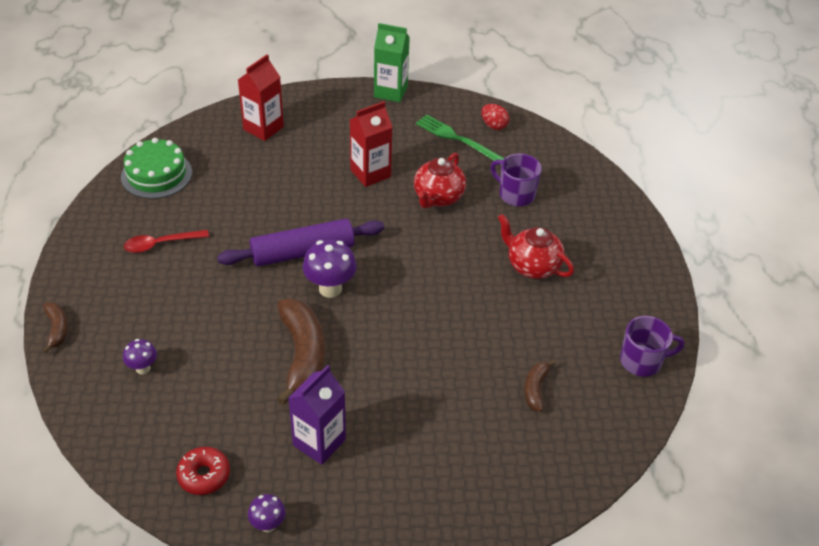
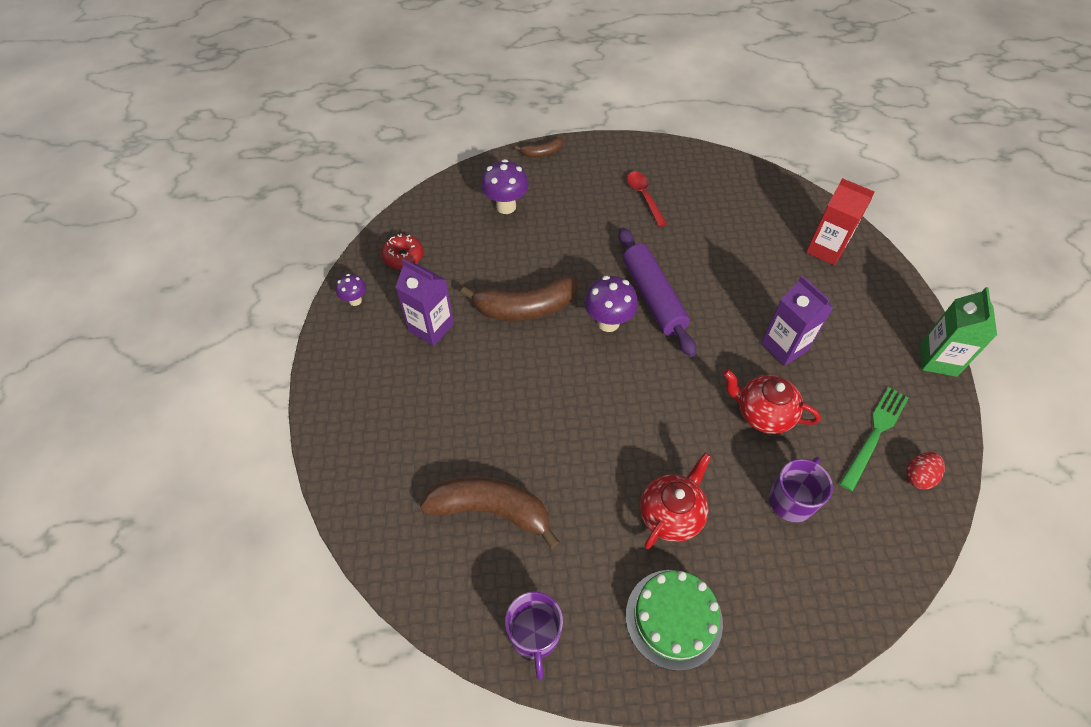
camera: 90 degrees right, 10 degrees up
(143, 368) = (506, 206): purple mushroom -> purple mushroom, size x1.73
(156, 174) = (732, 181): green cake -> green cake (673, 618)
(370, 173) = (784, 346): red carton -> purple carton
(535, 389) = (491, 509): brown banana -> brown banana, size x1.99

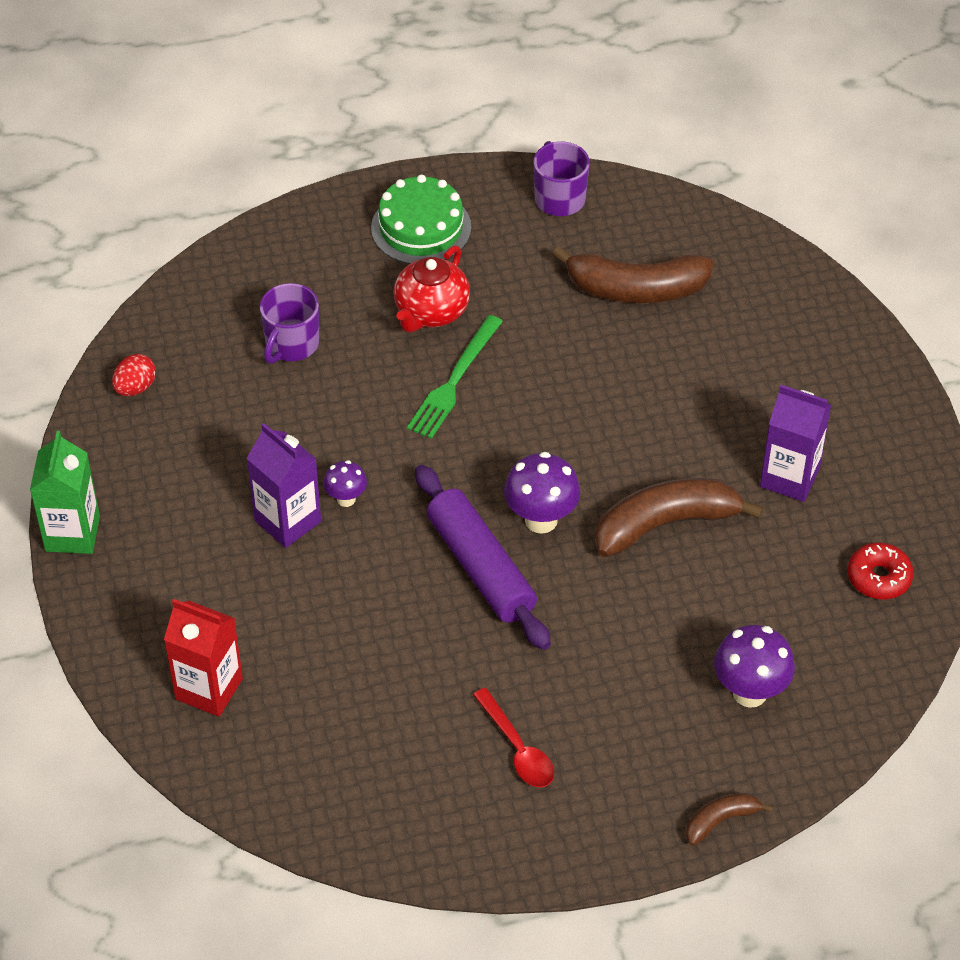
camera: 170 degrees right, 5 degrees down
(355, 300) = (915, 499): purple mushroom -> purple mushroom (346, 499)
(763, 413) = (321, 431): red teapot -> none
(874, 434) = (180, 426): green fork -> green fork (454, 381)

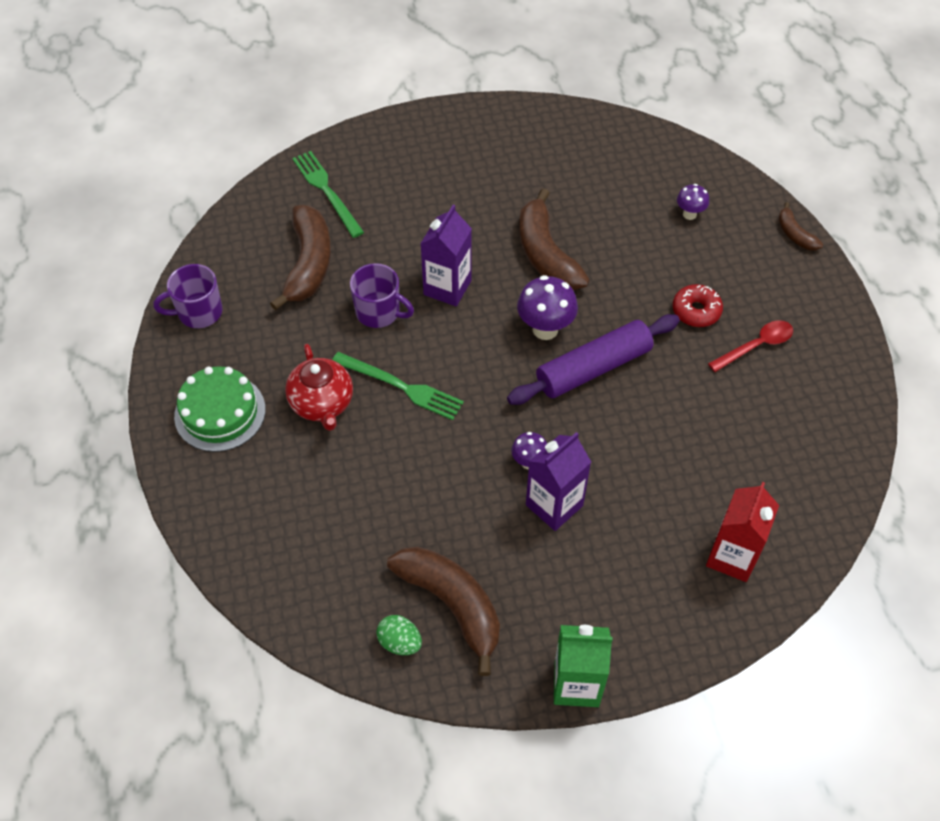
camera: 90 degrees left, 5 degrees up
(135, 388) = (400, 642): red egg -> green egg
(173, 430) = (452, 604): none -> brown banana
(291, 344) = (353, 511): purple mug -> purple mug (379, 312)
(431, 312) = (322, 404): red teapot -> red teapot turned 45 degrees clockwise
(749, 692) = (689, 214): purple mushroom -> purple mushroom, size x0.58
(758, 300) = (327, 191): none -> green fork
(789, 477) = (500, 183): purple carton -> purple carton (447, 287)
(879, 577) = (586, 143): red donut -> red donut (696, 311)

